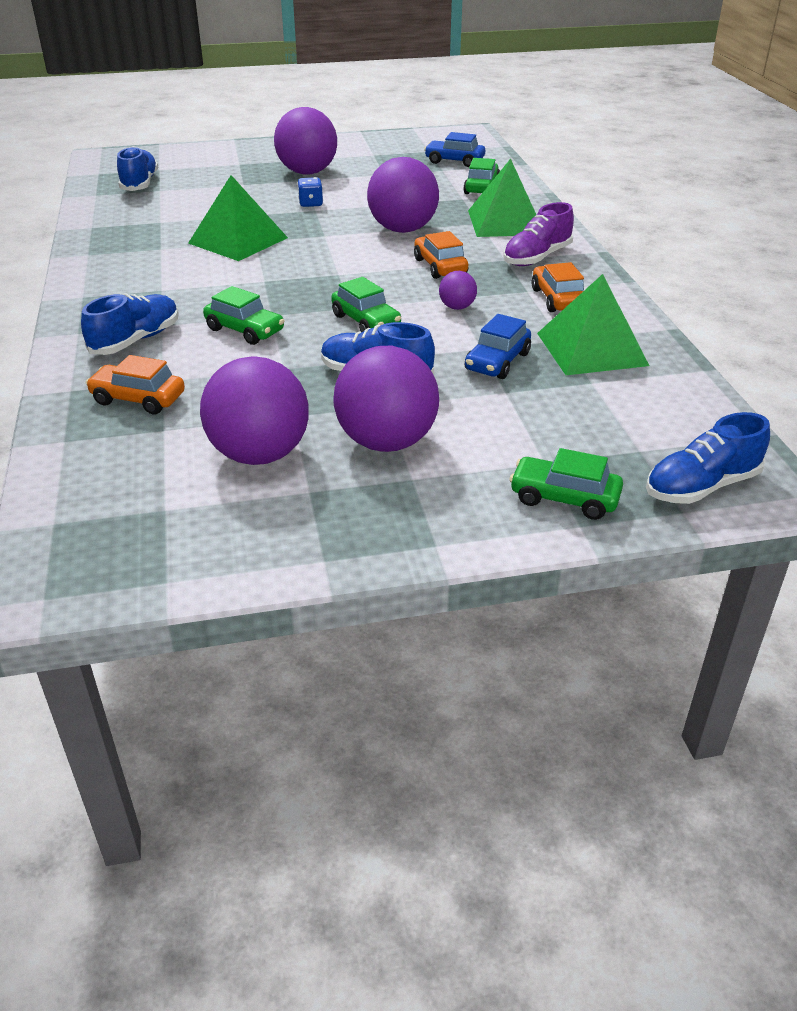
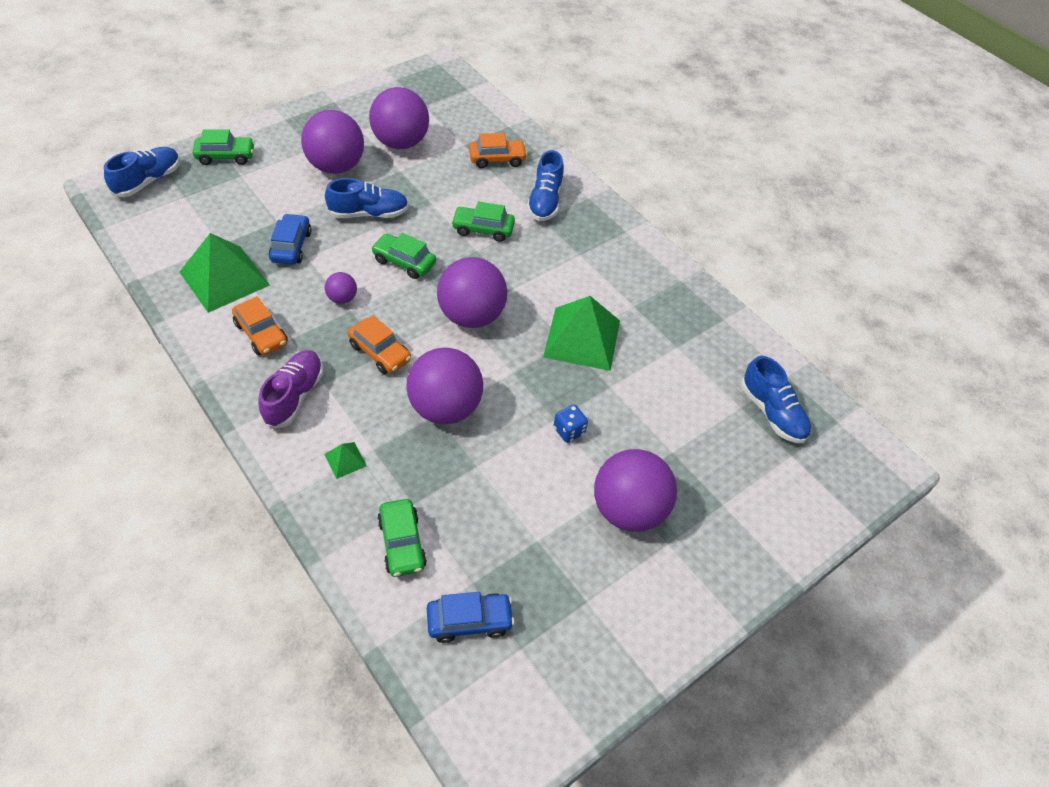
camera: 150 degrees right, 15 degrees up
(328, 271) = (471, 316): none -> purple ball
(506, 222) = (345, 460): green pyramid -> green pyramid, size x0.42

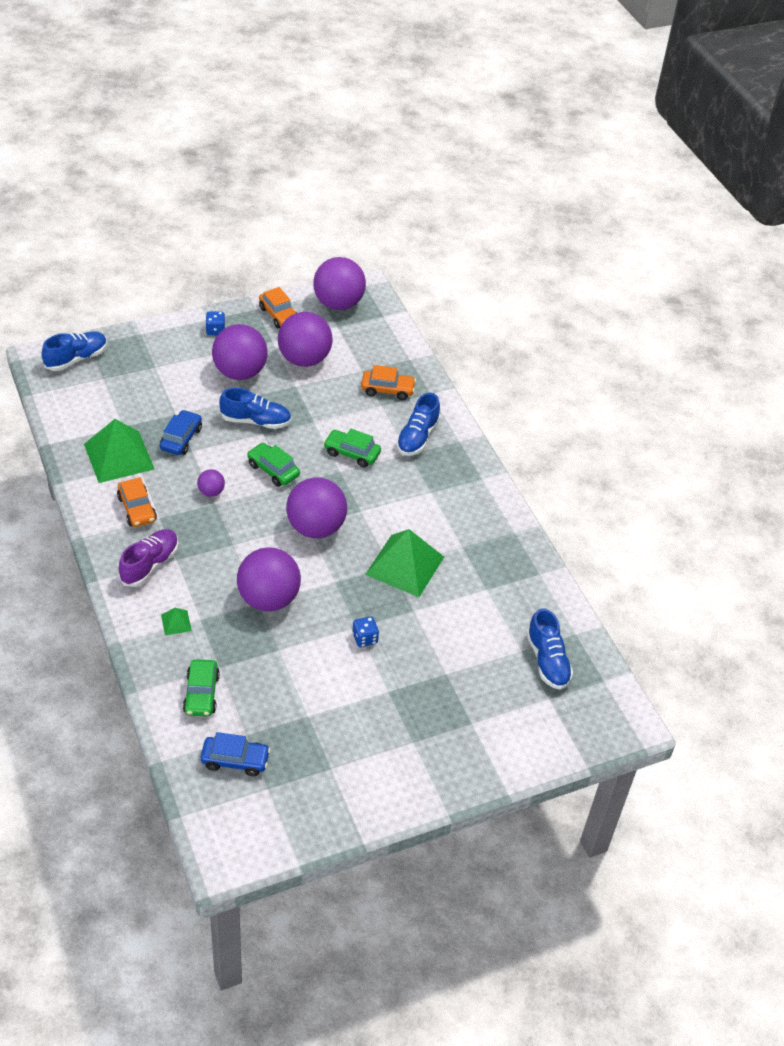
camera: 15 degrees right, 5 degrees down
(226, 156) = (147, 347): green car -> none
(297, 128) = (215, 330): none -> blue dice
(380, 352) = (229, 543): orange car -> orange car (279, 315)
(628, 509) = (390, 709): purple ball -> purple ball (338, 303)

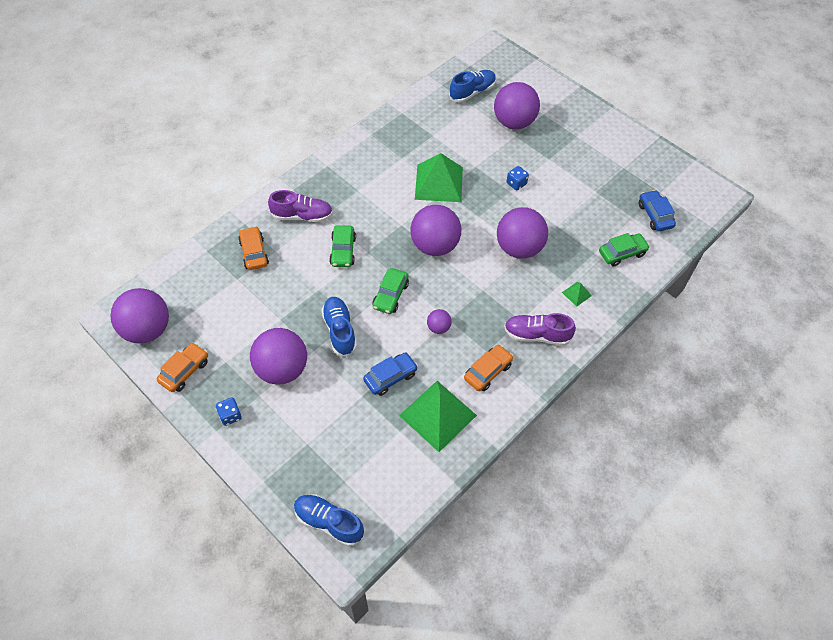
camera: 110 degrees left, 10 degrees up
(181, 438) = (390, 377): blue car -> blue car turned 150 degrees clockwise
(304, 359) = (241, 326): purple ball -> purple ball (514, 122)
(417, 437) = (302, 216): blue shoe -> purple shoe

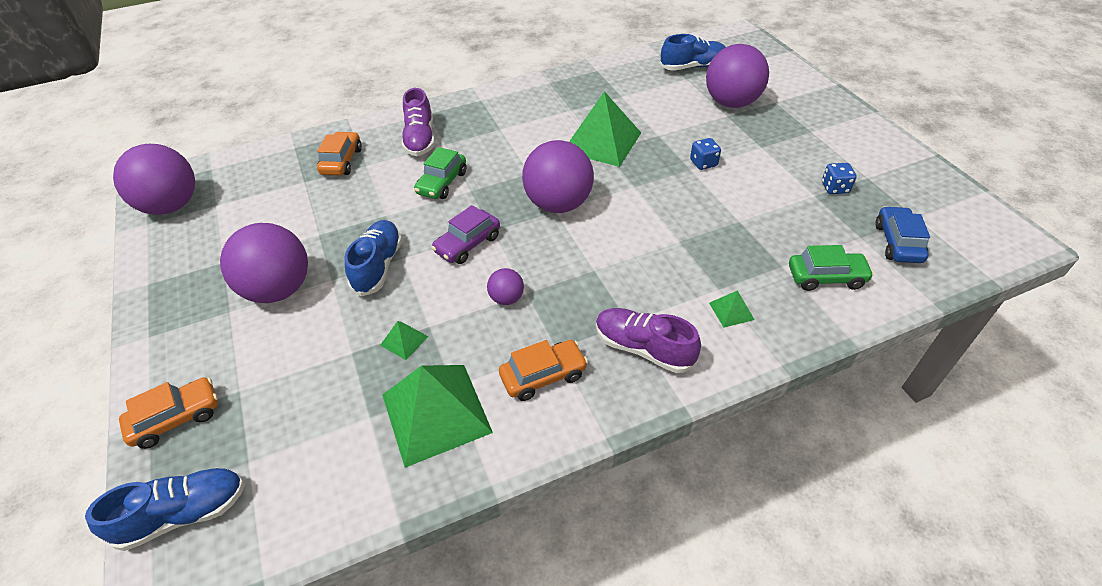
camera: 25 degrees right, 10 degrees down
(185, 371) = (172, 259): orange car -> orange car (176, 418)
(230, 415) = (178, 324): blue dice -> blue dice (834, 188)
(302, 216) = (420, 139): purple shoe -> purple shoe turned 60 degrees clockwise
(329, 522) = (183, 514): blue shoe -> blue shoe turned 105 degrees clockwise
(390, 295) = (468, 244): green car -> purple car
(390, 377) = (404, 340): blue car -> green pyramid
(519, 248) = (671, 233): purple ball -> none

